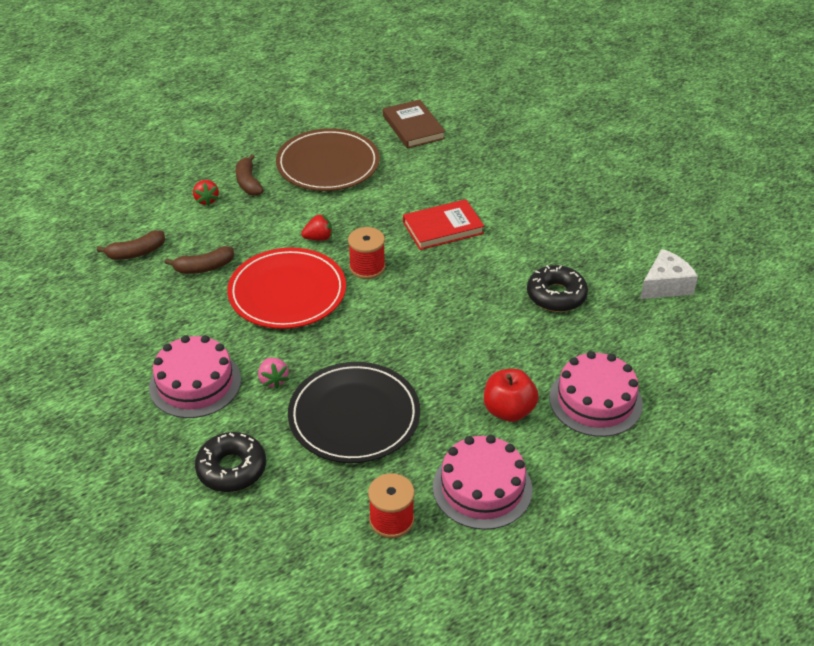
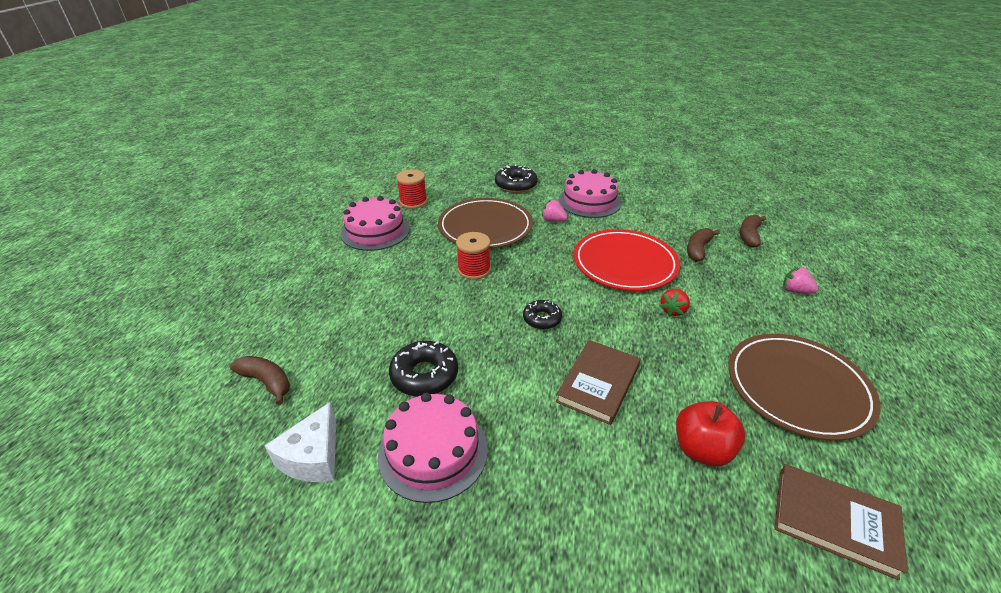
camera: 140 degrees right, 5 degrees down
(206, 200) = (795, 291): red strawberry -> pink strawberry
(248, 182) = (806, 323): brown banana -> brown banana (267, 382)
(354, 416) = (485, 227): black plate -> brown plate
(367, 267) = (604, 309): red spool -> red spool (474, 270)
(424, 287) = (542, 319): none -> black donut
(443, 228) = (598, 384): red book -> brown book
(508, 410) = (392, 272): red apple -> red apple (702, 449)
(595, 401) = (330, 307): pink cake -> pink cake (433, 451)

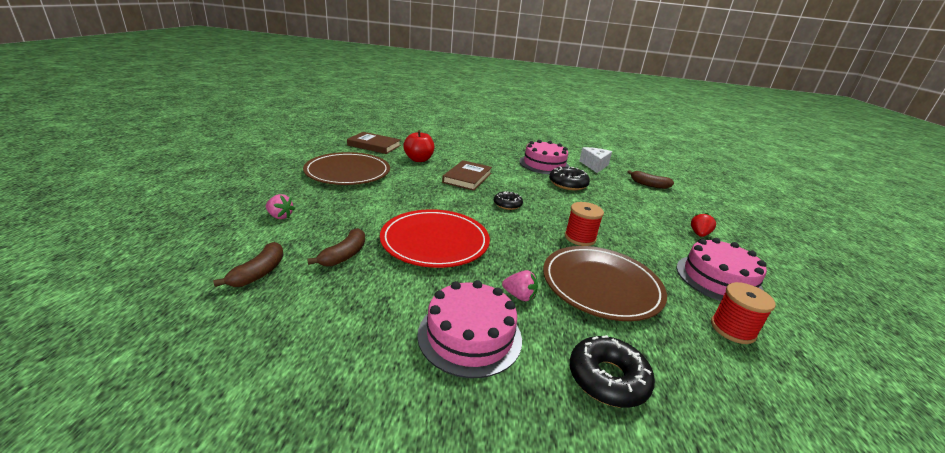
camera: 170 degrees right, 10 degrees down
(673, 310) = (404, 206): red strawberry -> red strawberry (699, 234)

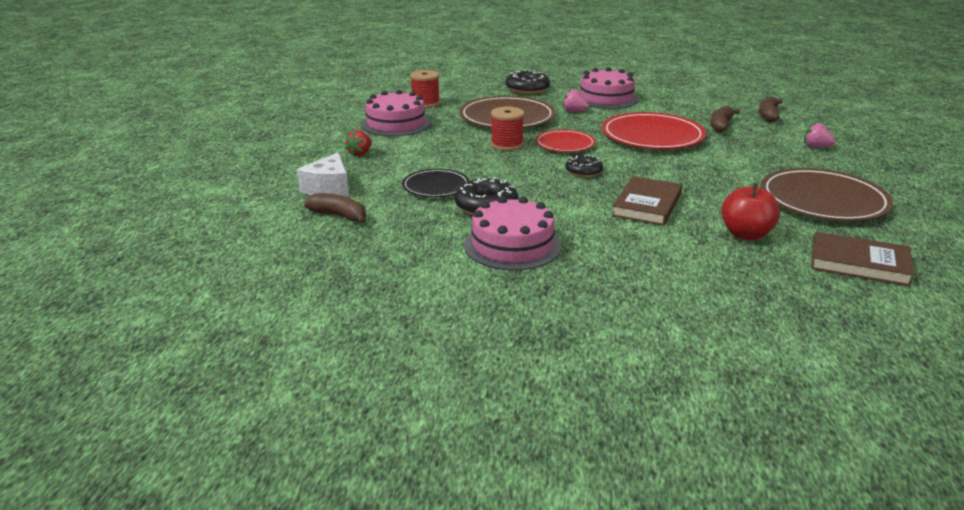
camera: 175 degrees left, 0 degrees up
(525, 235) = (565, 144): none -> red plate
(594, 165) = (406, 253): white cheese -> white cheese (328, 188)
(610, 199) = (436, 186): none -> black plate

